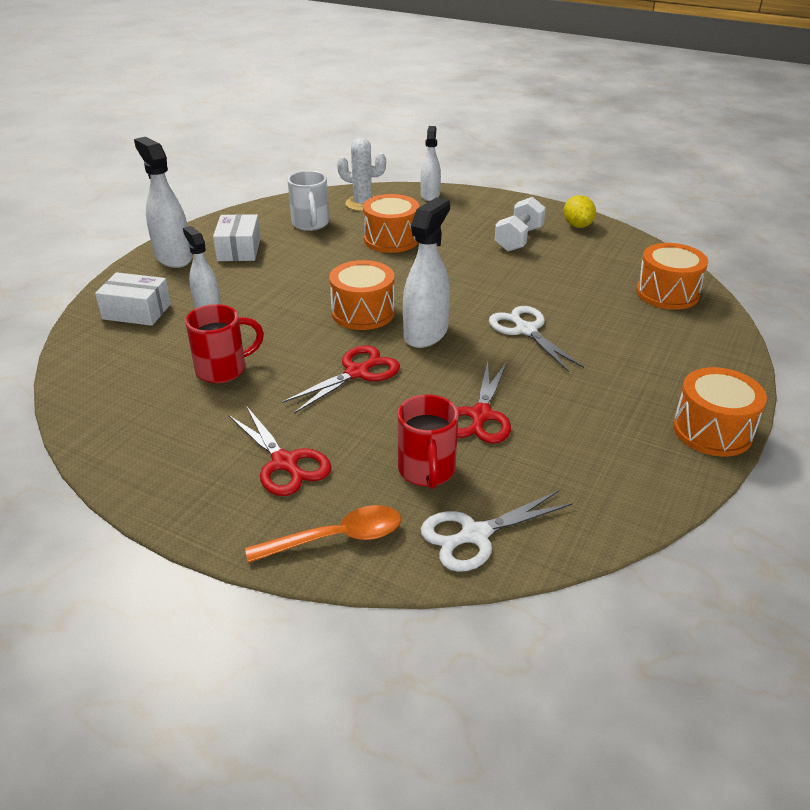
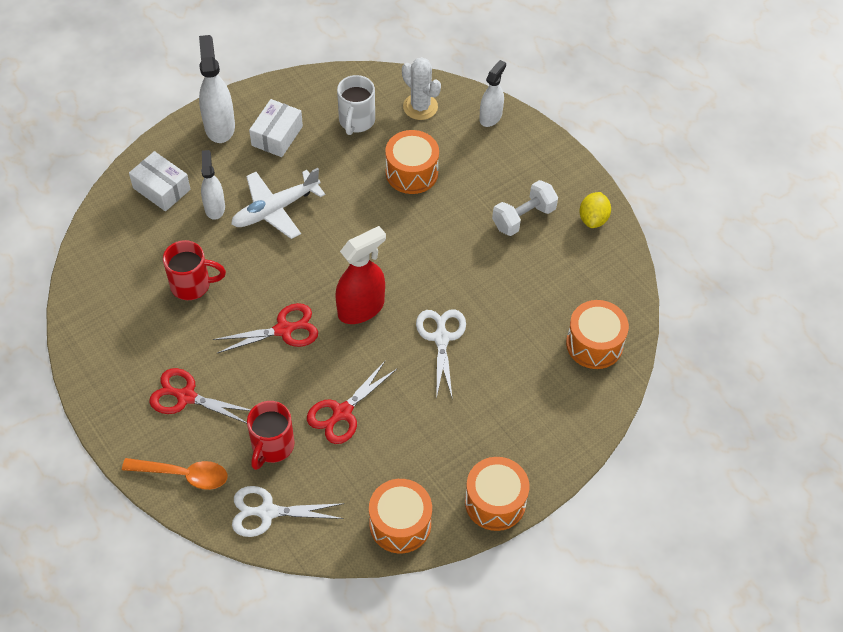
camera: 25 degrees right, 20 degrees up
(276, 293) = (275, 209): none -> white plane
(285, 463) = (186, 397): red scissors -> red scissors turned 120 degrees clockwise
(363, 312) = (329, 262): orange drum -> orange drum (400, 524)
(426, 333) = (361, 308): white spray bottle -> red spray bottle

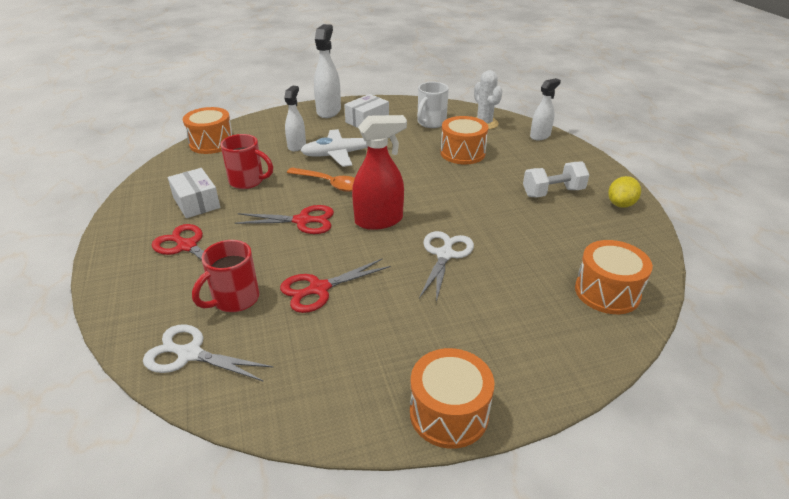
camera: 20 degrees right, 20 degrees down
(161, 189) = (265, 131): white box -> white box (196, 202)
(183, 475) = (136, 302): orange spoon -> orange spoon (330, 184)
(400, 524) = (324, 405): orange drum -> orange drum (211, 143)

